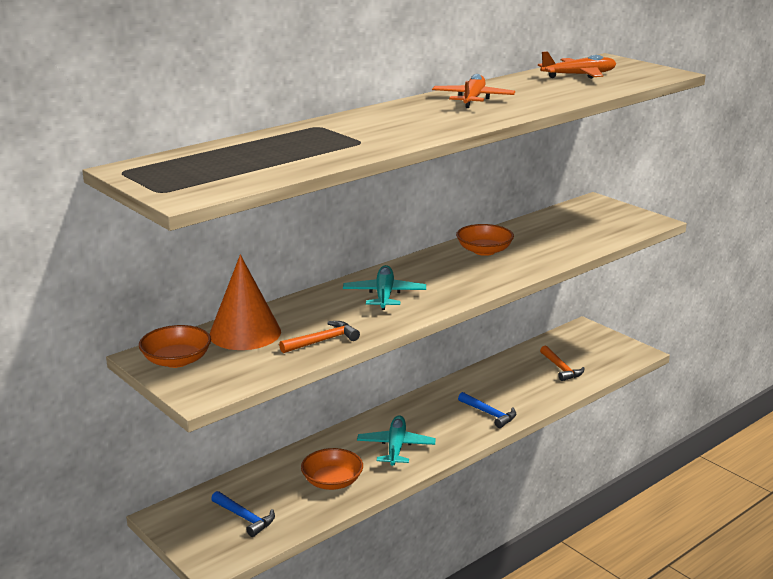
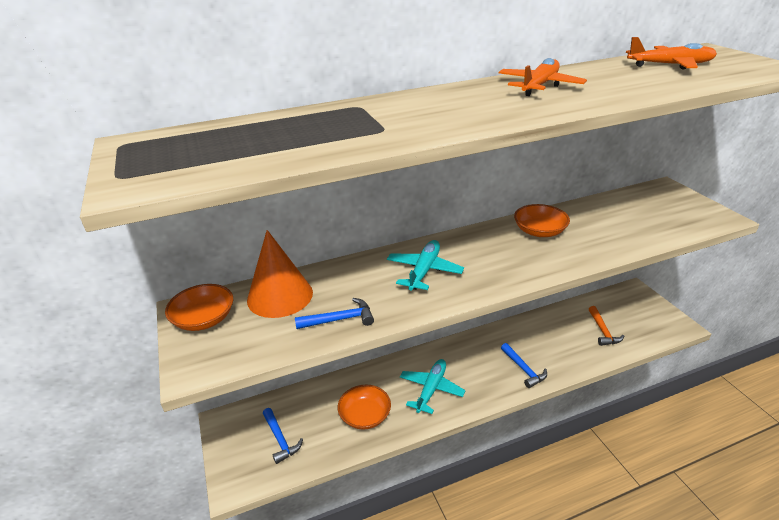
camera: 20 degrees right, 10 degrees up
(323, 341) = (340, 319): orange hammer -> blue hammer

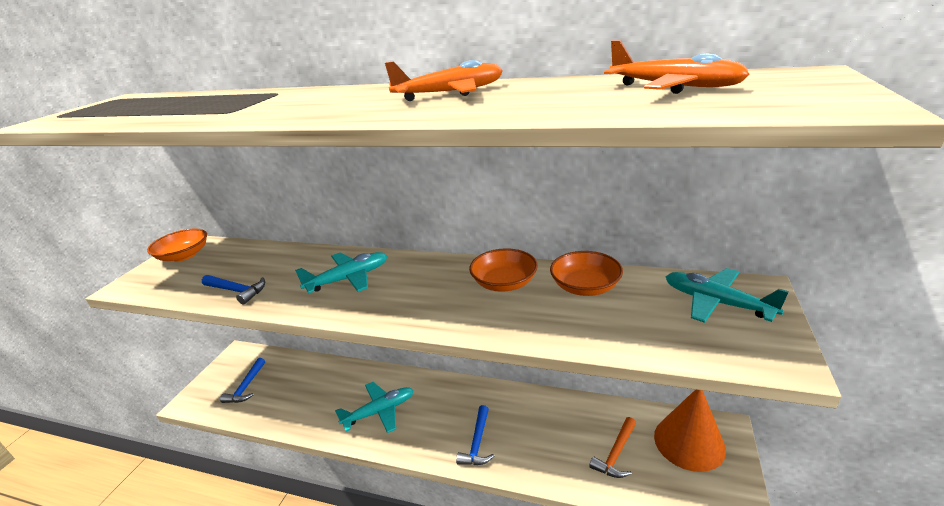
camera: 40 degrees right, 5 degrees down
(280, 296) = (239, 257): orange cone -> orange cone (689, 442)
(365, 415) = (311, 403): orange bowl -> orange bowl (585, 287)
(660, 201) = (716, 302): none -> turquoise plane

